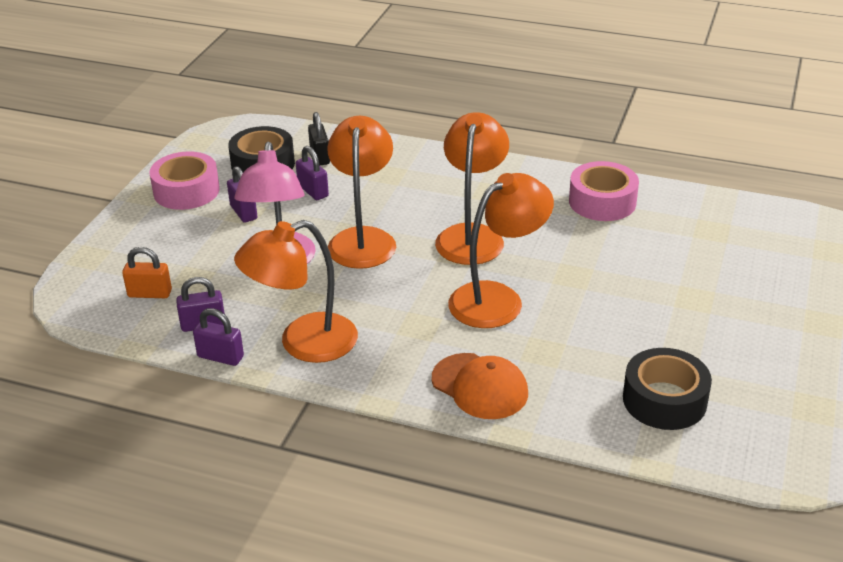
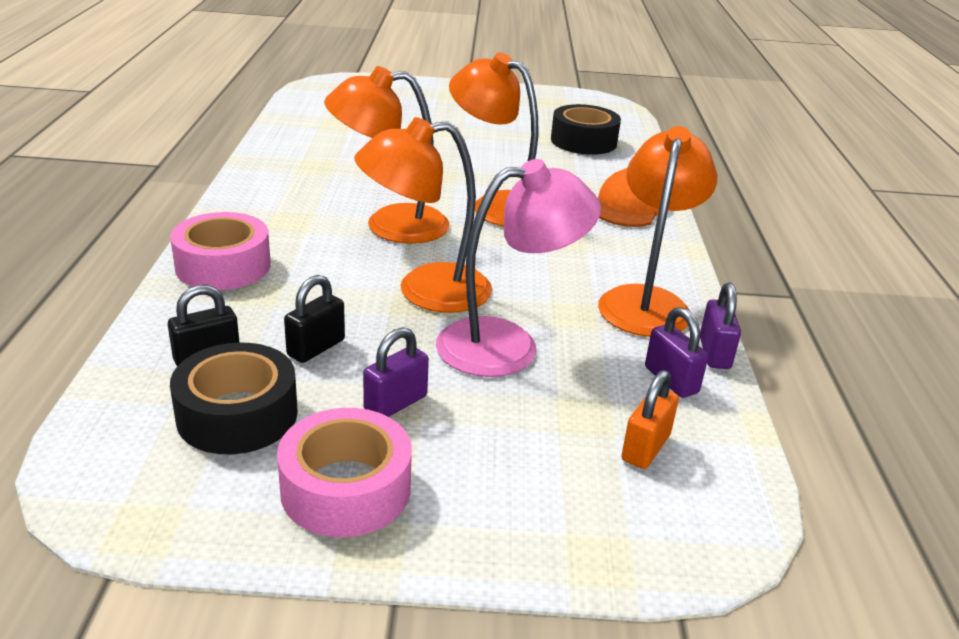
camera: 110 degrees left, 5 degrees down
(150, 293) = (645, 448): orange padlock -> orange padlock turned 45 degrees clockwise
(303, 343) = (646, 301): orange lamp -> orange lamp turned 120 degrees counterclockwise
(313, 191) = (316, 348): purple padlock -> black padlock
(602, 202) = (299, 164): pink tape -> pink tape (223, 266)

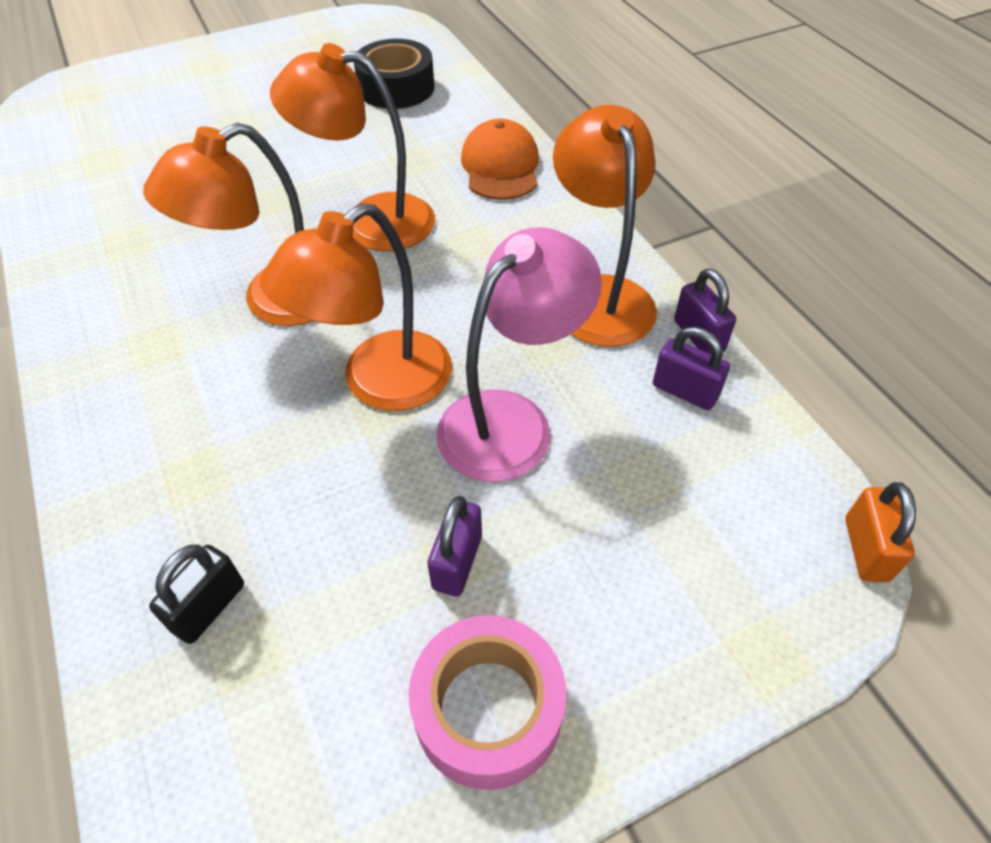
camera: 25 degrees left, 20 degrees up
(223, 266) = (125, 453): pink tape -> none
(237, 415) = (303, 672): black tape -> none
(316, 348) = (320, 526): black padlock -> none
(645, 448) = (718, 492): orange padlock -> orange padlock (865, 549)

